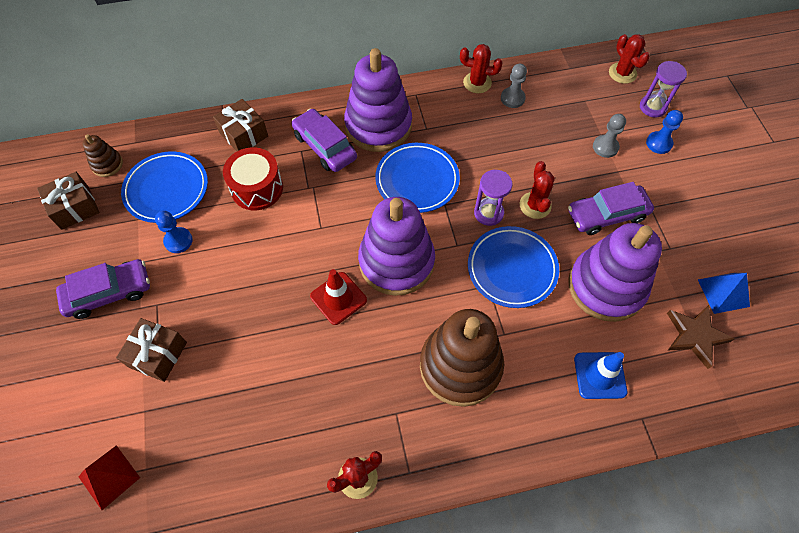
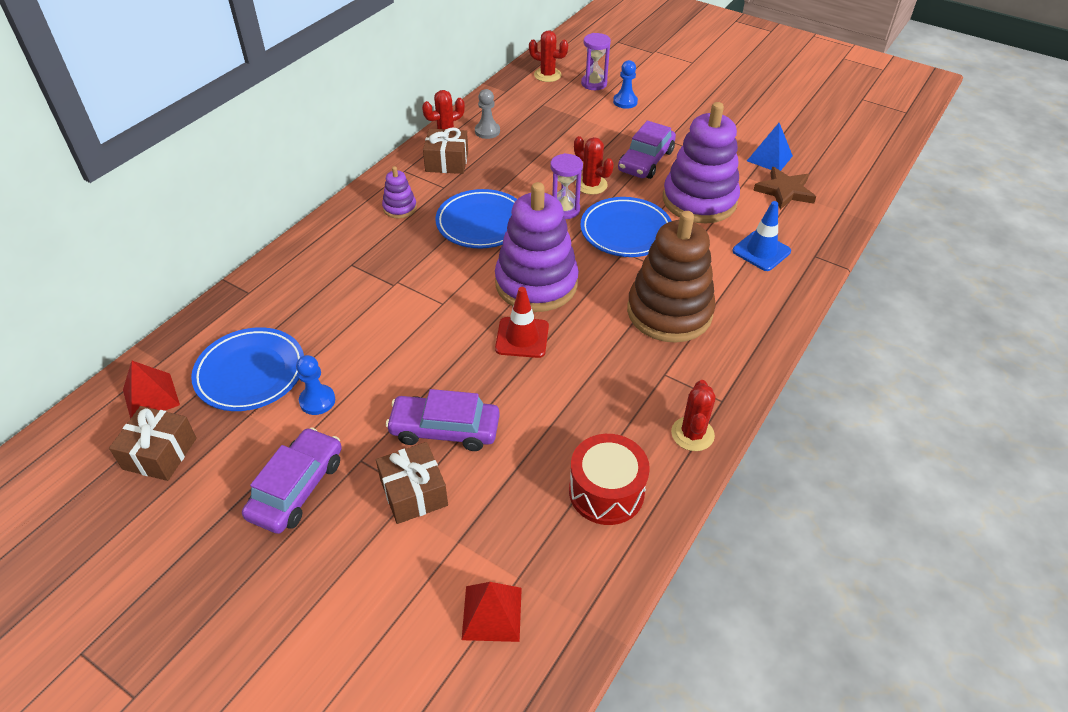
camera: 45 degrees left, 15 degrees down
(107, 164) = (151, 397): brown stacking toy -> red pyramid
(244, 134) = (277, 286): brown gift -> brown gift (447, 162)
(257, 188) = (344, 314): red drum -> red drum (606, 491)
(325, 146) = (370, 249): purple car -> purple car (445, 429)
(378, 126) = (400, 208): purple stacking toy -> purple stacking toy, size x0.45
(605, 147) = (593, 123): grey pawn -> none

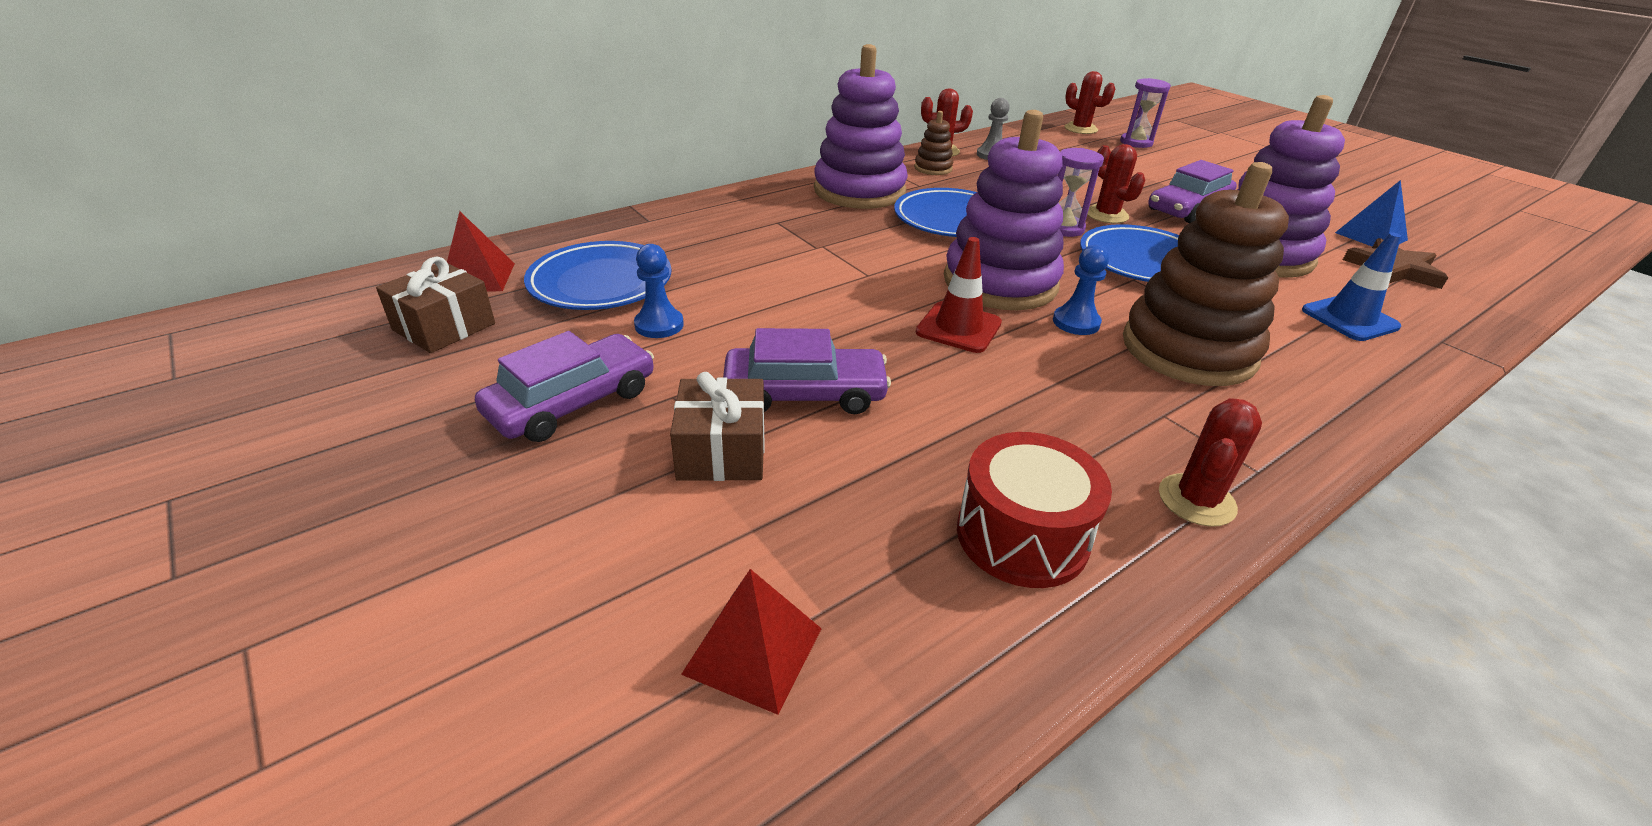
camera: 20 degrees right, 10 degrees down
(400, 208) = (859, 191): purple stacking toy -> purple stacking toy, size x2.24
(445, 429) = (805, 393): purple car -> purple car turned 150 degrees clockwise
(447, 162) = (933, 168): brown gift -> brown stacking toy
(625, 101) = (1172, 161): blue pawn -> blue pawn (1076, 322)

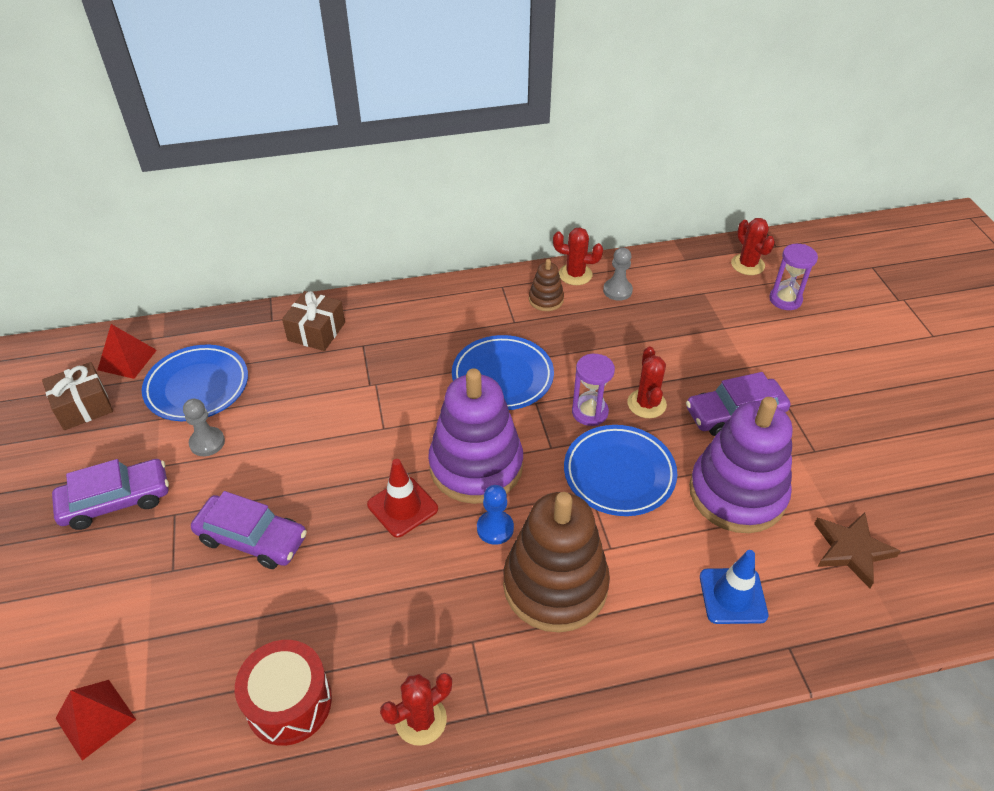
camera: 25 degrees right, 10 degrees up
(659, 325) = (207, 442): blue pawn -> grey pawn
(722, 451) = (171, 571): brown gift -> brown gift (316, 331)
(859, 191) = (457, 319): purple stacking toy -> none
(1371, 236) = (883, 501): blue pyramid -> none

